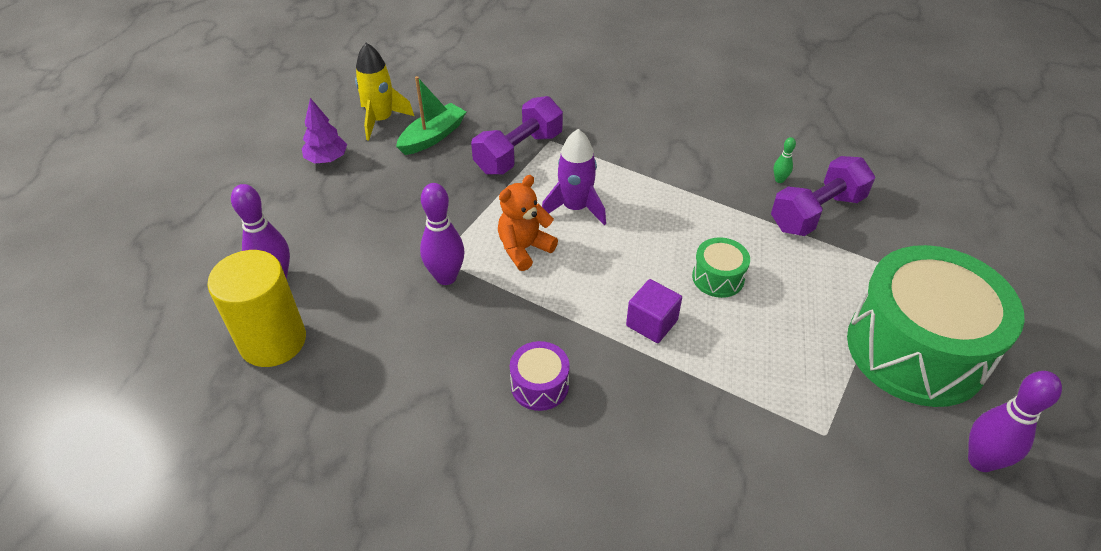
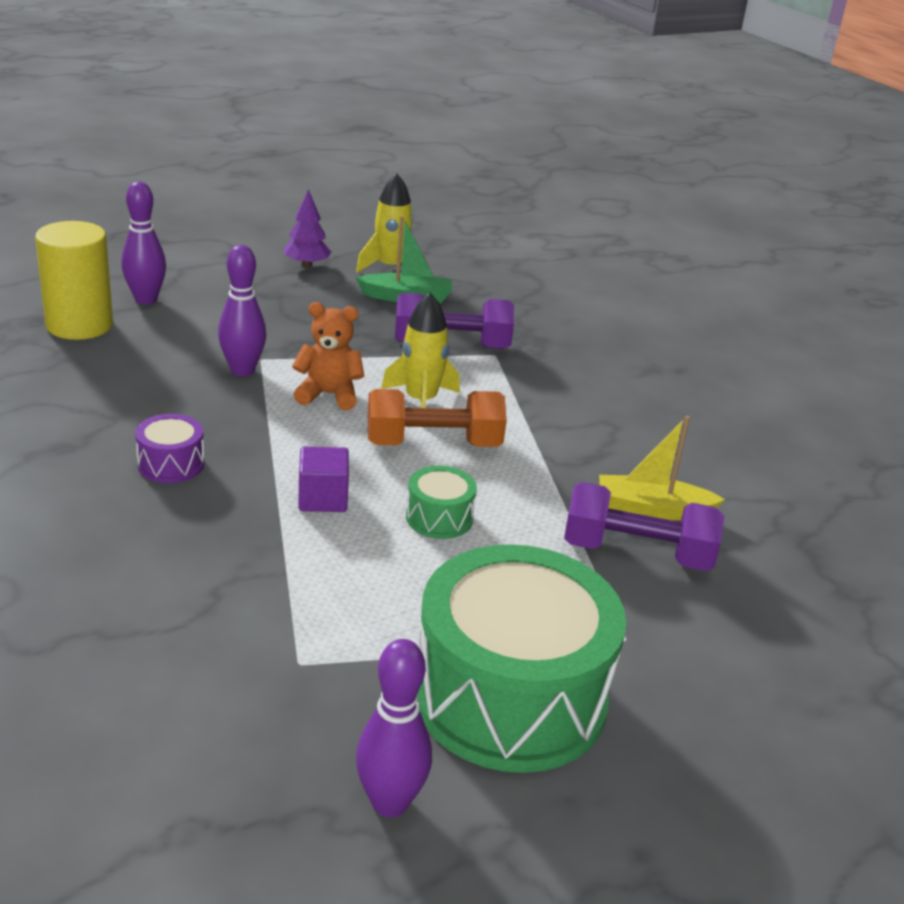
camera: 45 degrees right, 15 degrees down
(575, 208) = (421, 401): purple rocket -> yellow rocket
(632, 232) = (433, 444): none -> orange dumbbell
(779, 180) = (652, 510): green bowling pin -> yellow boat

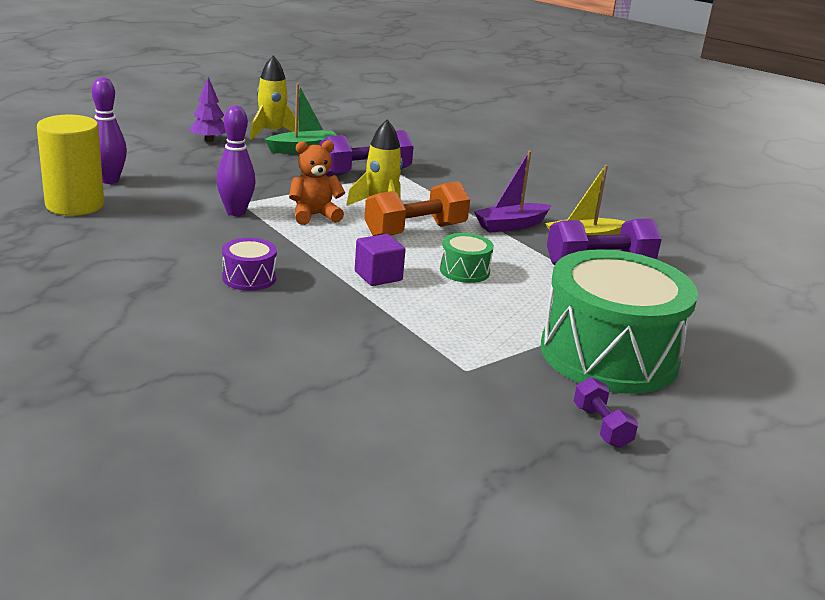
camera: 25 degrees left, 5 degrees down
(390, 802) = (601, 426): purple bowling pin -> purple dumbbell
(569, 464) = (511, 225): none -> purple boat

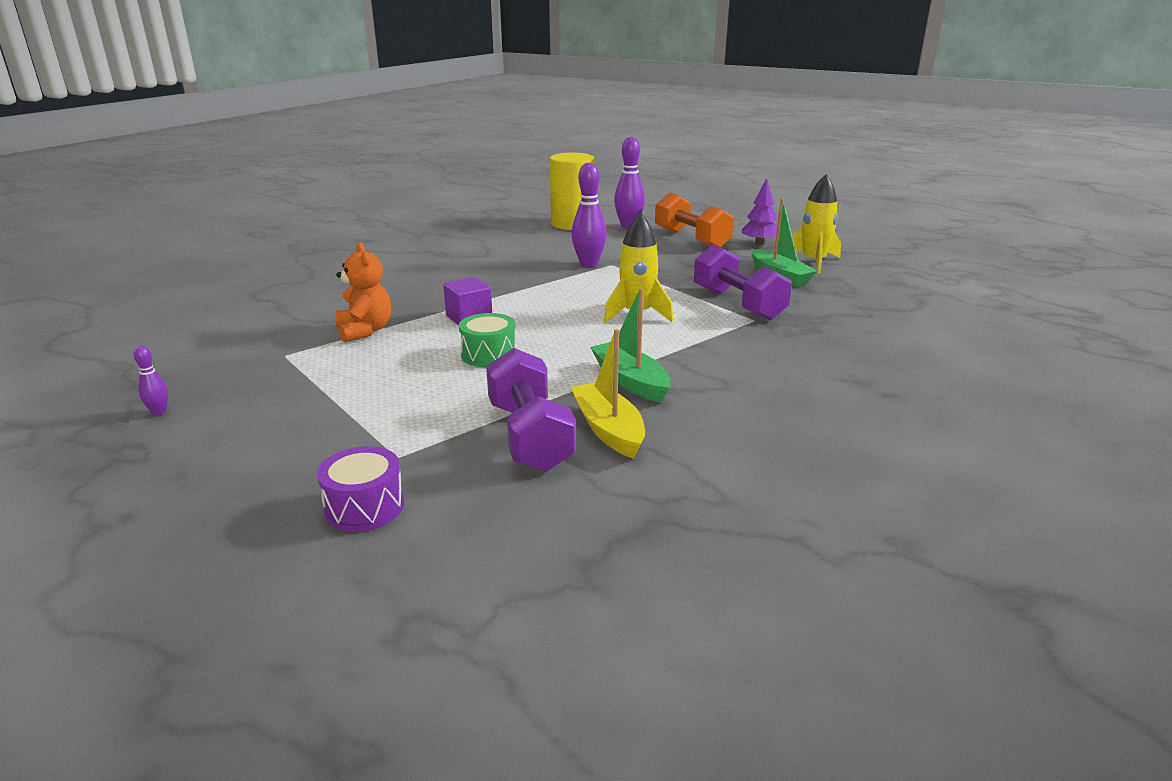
camera: 90 degrees right, 0 degrees up
(249, 278) = (457, 277): purple drum -> purple drum (365, 507)
(314, 215) = (598, 289): orange teddy bear -> orange teddy bear (365, 331)
(415, 231) = (584, 331): orange dumbbell -> orange dumbbell (691, 239)
(511, 225) = (630, 381): purple boat -> green boat
(601, 426) = (159, 412): purple dumbbell -> purple bowling pin
(609, 354) = (290, 426): green drum -> none

